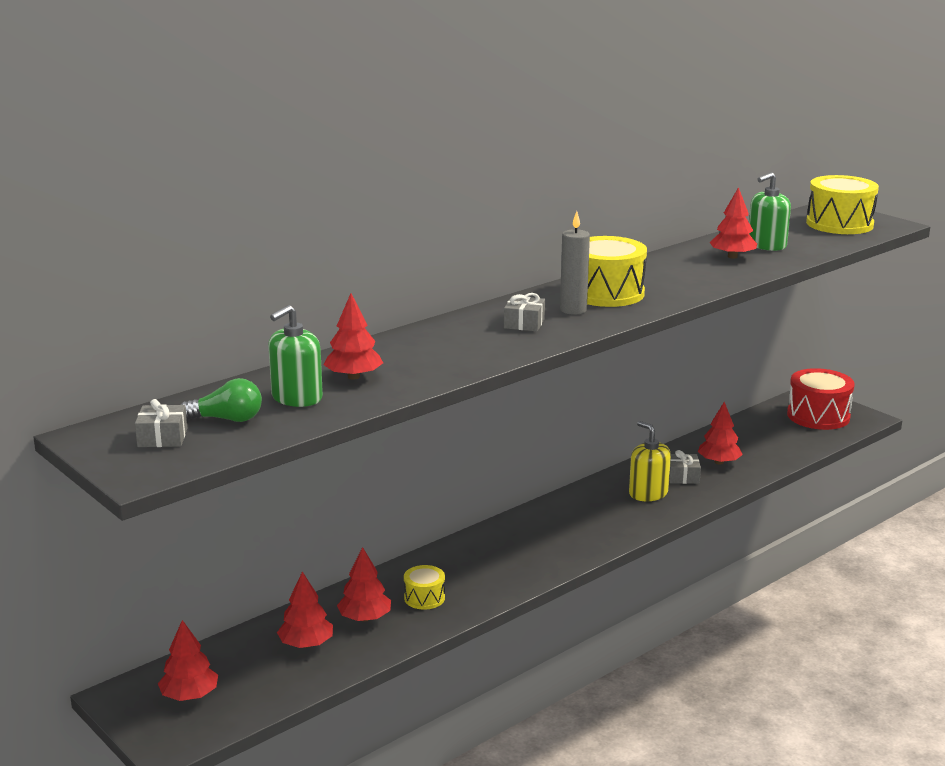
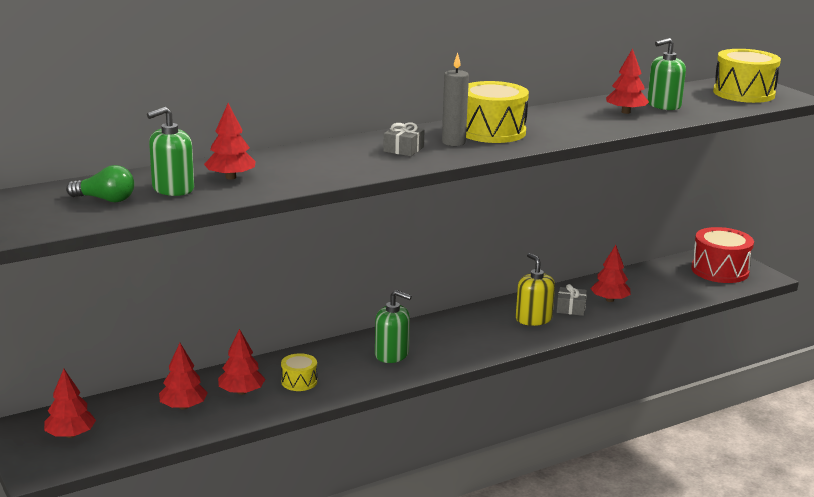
camera: 10 degrees right, 0 degrees up
(162, 437) = (44, 208): grey gift -> none
(513, 553) = (392, 354): none -> green soap dispenser

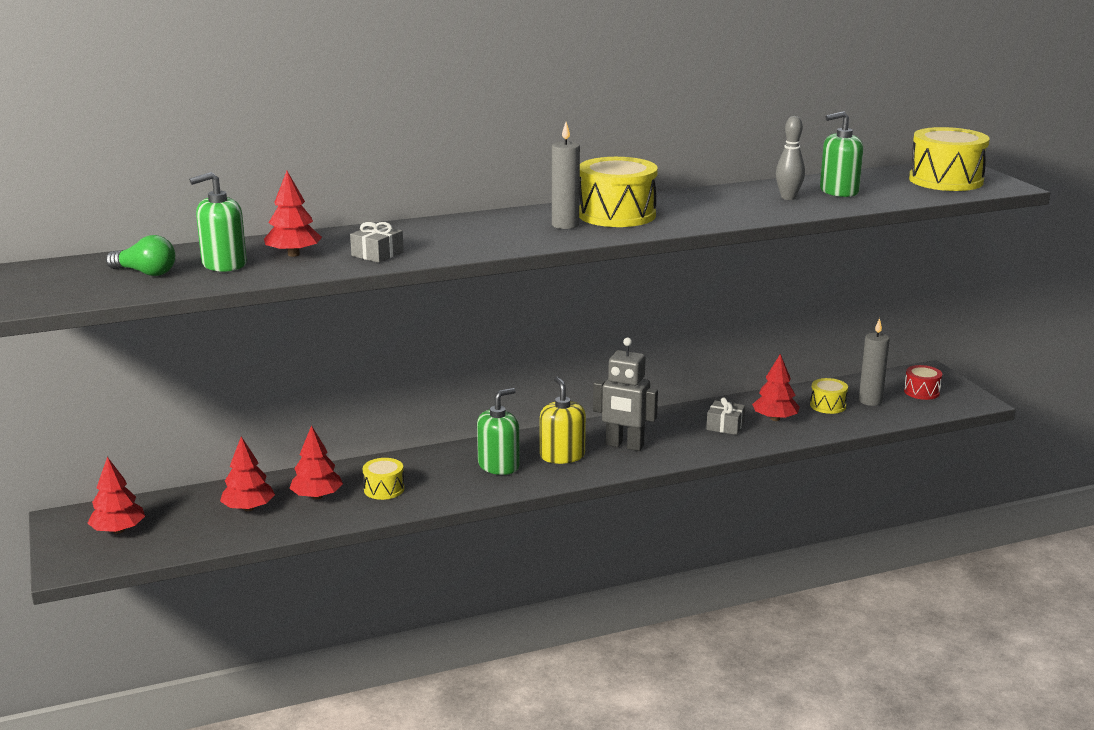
camera: 10 degrees right, 0 degrees up
(392, 354) = (498, 466): green soap dispenser -> green soap dispenser turned 75 degrees counterclockwise
(403, 149) = (503, 231): grey gift -> grey gift (377, 254)
(493, 330) = (624, 445): none -> grey robot
(533, 319) = (676, 435): yellow soap dispenser -> yellow soap dispenser (562, 456)
(625, 112) = (788, 197): red tree -> grey bowling pin
(648, 286) = (828, 405): none -> yellow drum
(681, 280) = (870, 401): none -> grey candle
(720, 270) = (921, 392): red drum -> red drum, size x0.52

